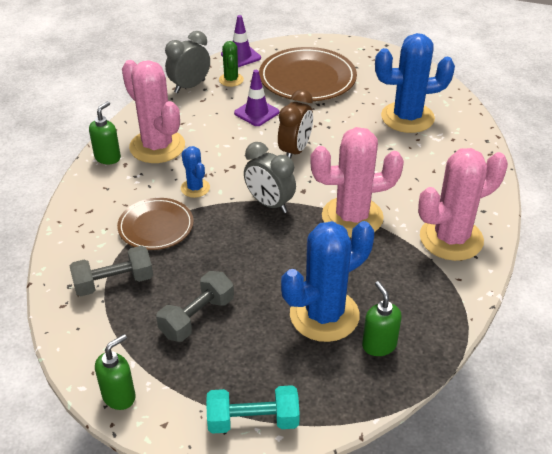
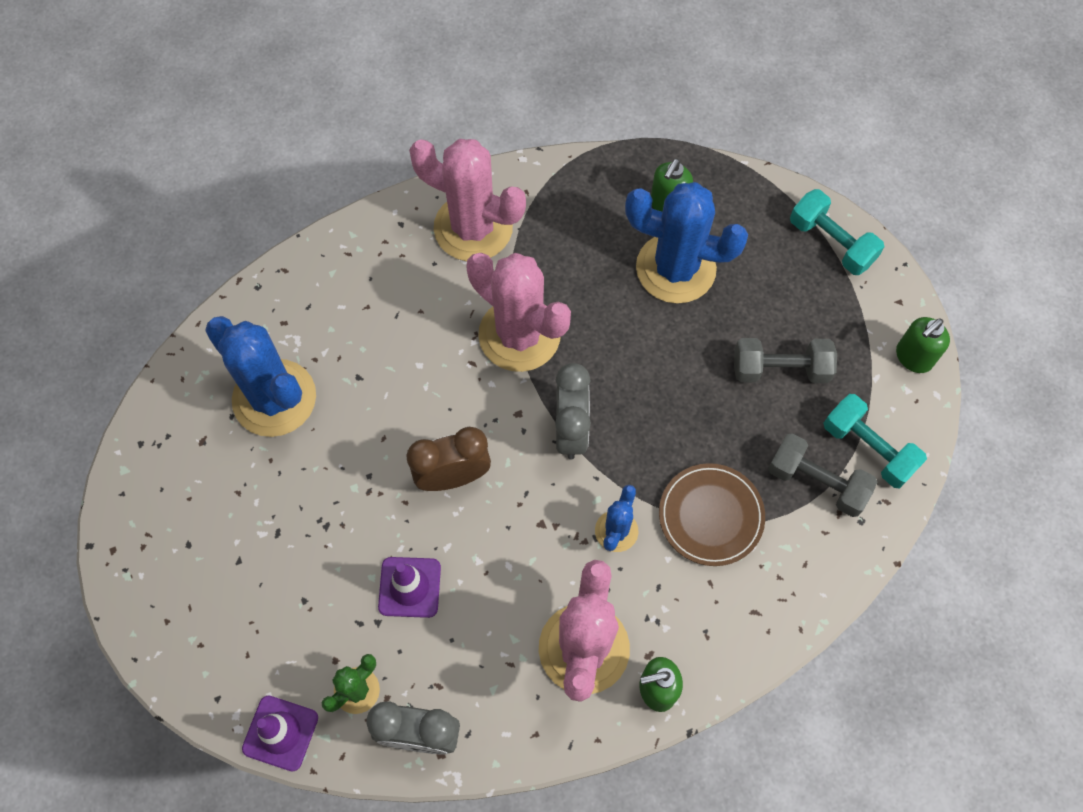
camera: 130 degrees left, 25 degrees up
(99, 322) = (868, 448): none -> turquoise dumbbell
(119, 396) = (913, 357): green soap dispenser -> green soap dispenser turned 45 degrees counterclockwise
(307, 78) = (271, 586): brown plate -> none

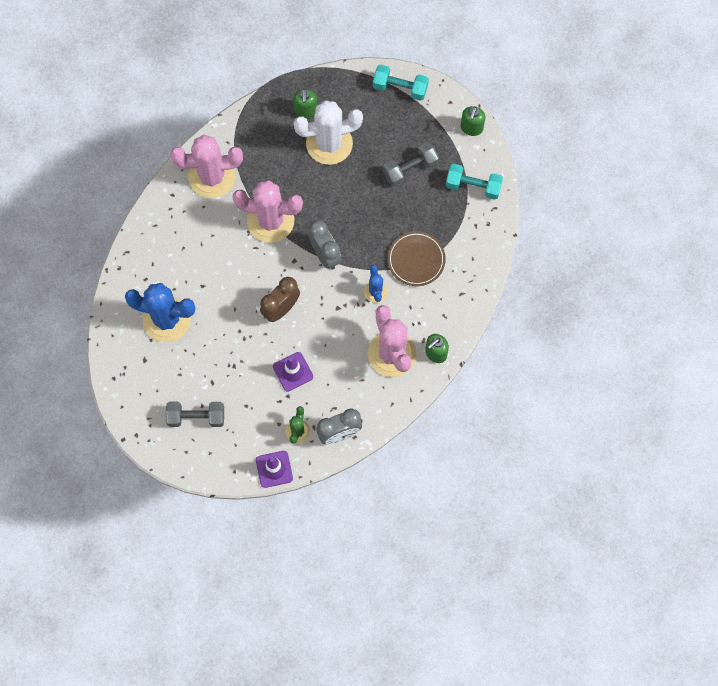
camera: 30 degrees left, 5 degrees up
(675, 268) = (329, 143): blue cactus -> white cactus
(817, 482) = (457, 216): grey dumbbell -> grey dumbbell (196, 417)

